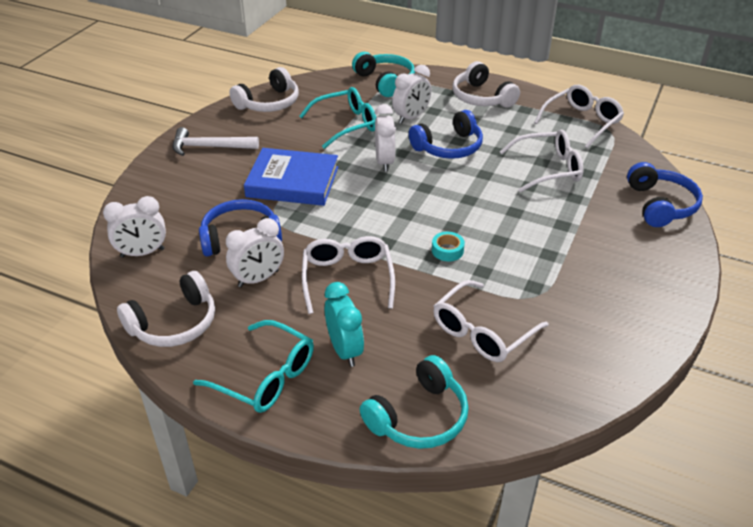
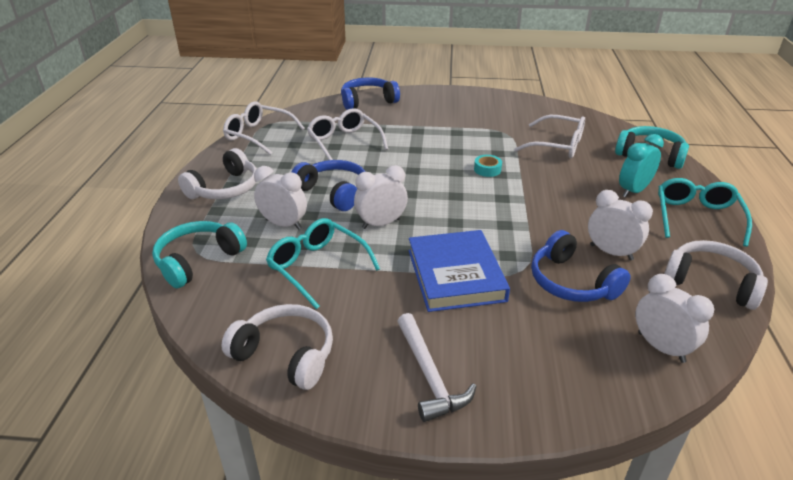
camera: 110 degrees left, 5 degrees down
(347, 278) = (562, 206): white glasses -> none

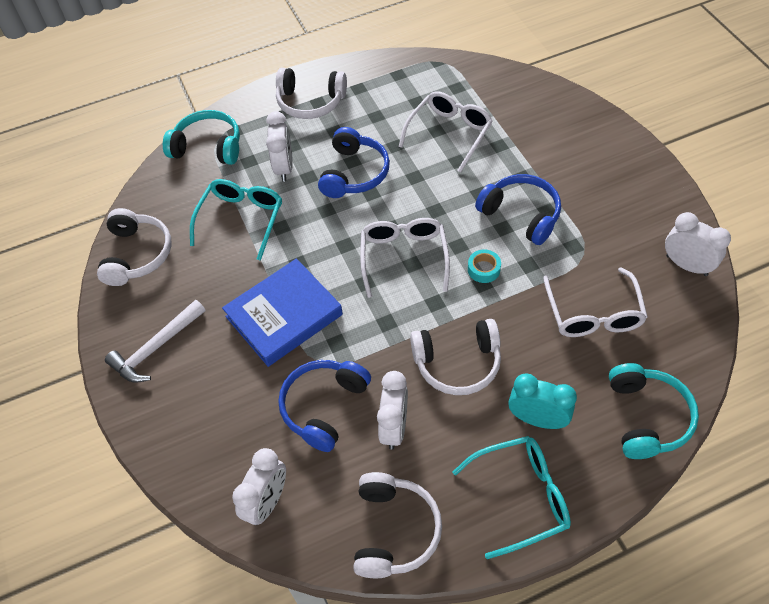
camera: 65 degrees right, 20 degrees up
(258, 135) = (414, 68): white glasses -> white glasses (404, 257)
(368, 101) = (556, 105): blue headphones -> blue headphones (521, 214)
(381, 224) = (327, 230): white clock -> white clock (686, 265)
(566, 206) = (457, 363): none -> white headphones

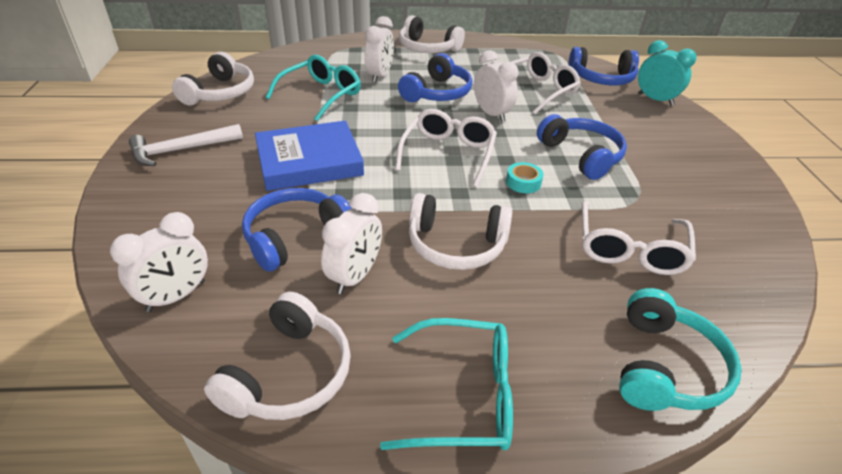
camera: 15 degrees right, 15 degrees down
(208, 147) = (328, 52): turquoise headphones -> none
(504, 90) = (602, 78): none -> blue headphones
(537, 419) = (522, 322): turquoise clock -> turquoise clock (655, 100)
(686, 265) = (756, 240): white clock -> white clock (491, 114)

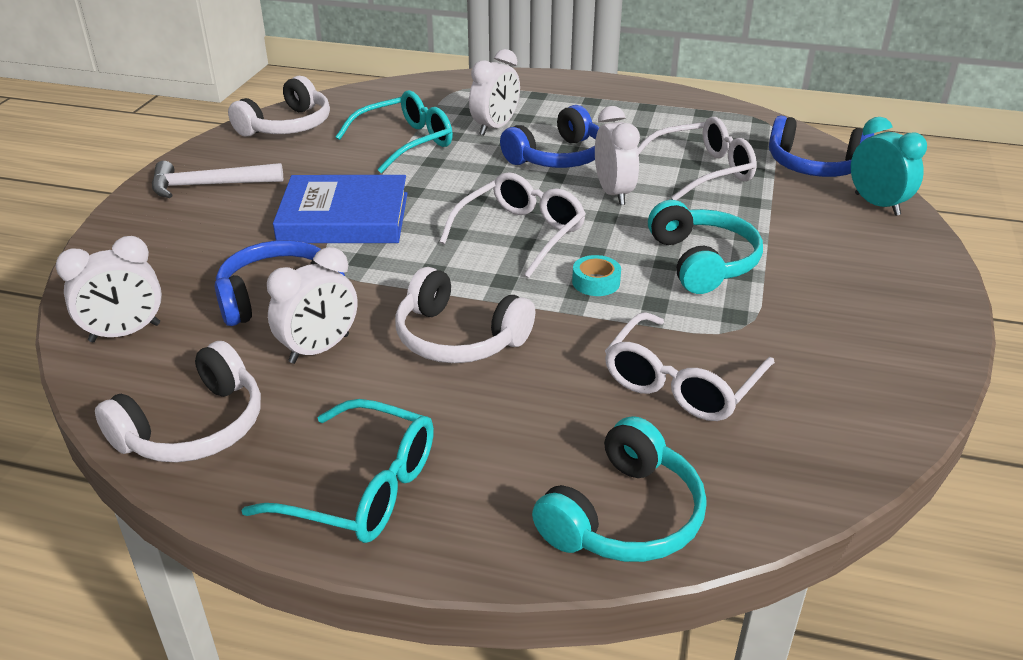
camera: 20 degrees right, 5 degrees down
(427, 48) = (584, 98): white headphones -> none
(581, 155) = (703, 262): blue headphones -> turquoise headphones

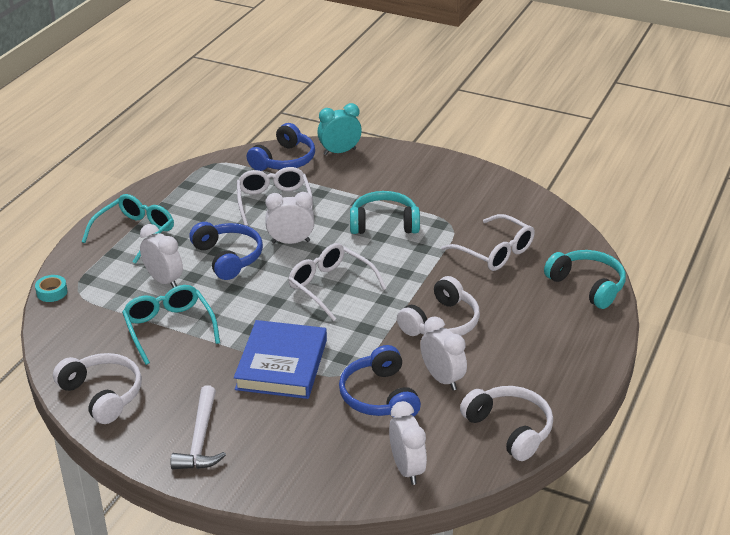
camera: 80 degrees left, 0 degrees up
(362, 488) = (564, 365): turquoise glasses -> turquoise glasses (135, 233)
(596, 282) = (395, 265): turquoise tape -> turquoise tape (52, 292)

